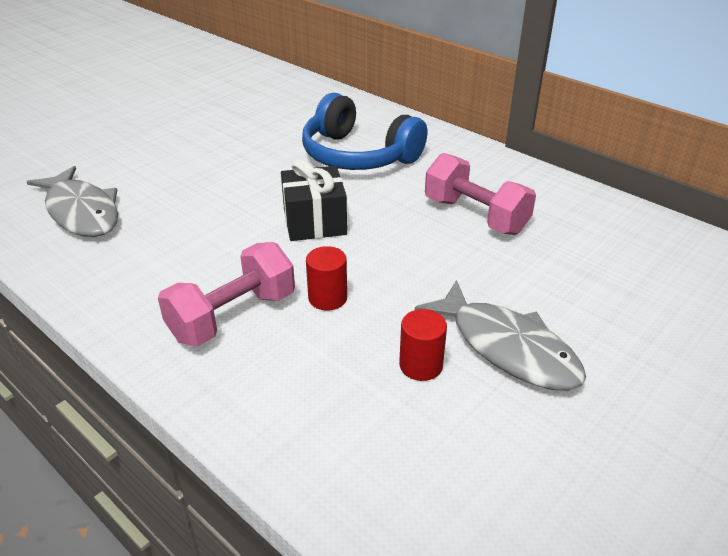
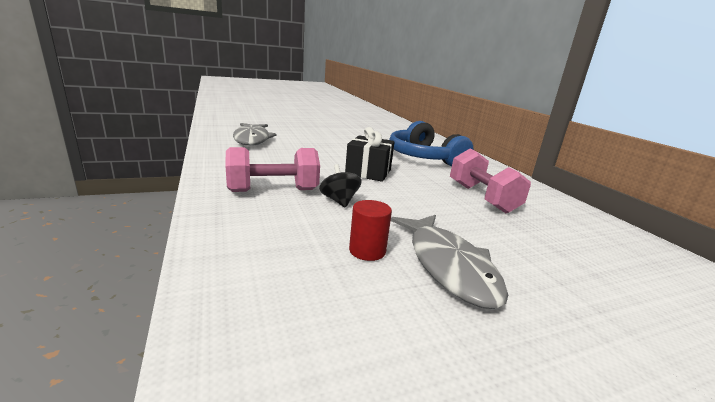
camera: 25 degrees right, 15 degrees down
(327, 298) = (339, 201): red cylinder -> black spinning top

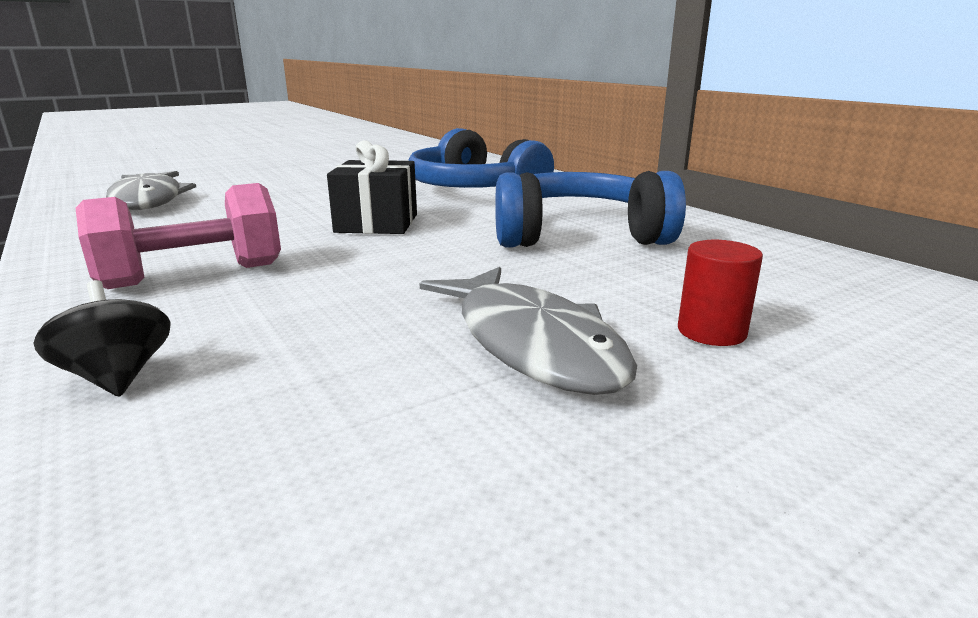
camera: 10 degrees left, 0 degrees up
(339, 201) = (325, 274): black spinning top -> black spinning top (117, 377)
(367, 251) = (382, 344): red cylinder -> red cylinder (711, 332)
(482, 198) = (578, 235): pink dumbbell -> blue headphones

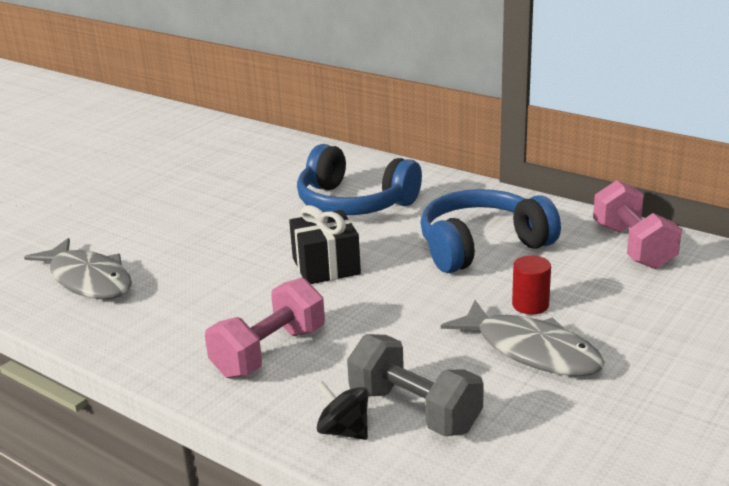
camera: 20 degrees left, 5 degrees up
(254, 377) = (414, 410): none -> grey dumbbell
(711, 332) = (613, 317): red cylinder -> red cylinder (530, 305)
(798, 264) = (633, 246): none -> pink dumbbell

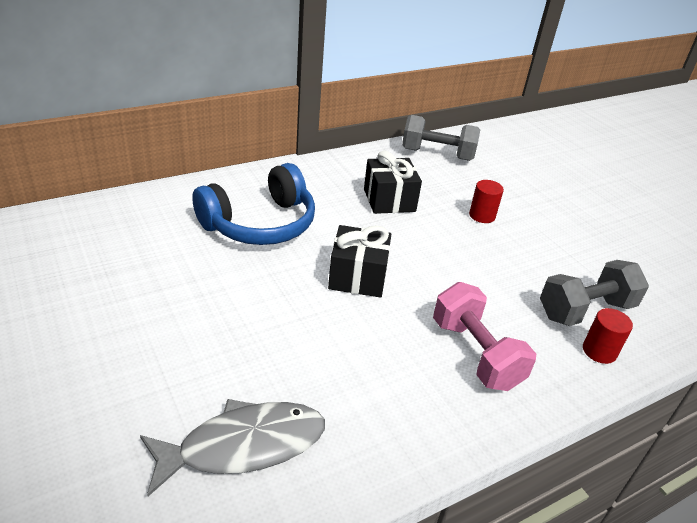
camera: 70 degrees left, 10 degrees up
(344, 431) = (599, 351): black spinning top -> red cylinder
(482, 246) = (389, 200): blue headphones -> black gift
(531, 350) = (536, 238): grey fish -> none
(633, 246) = (437, 154): pink dumbbell -> grey dumbbell

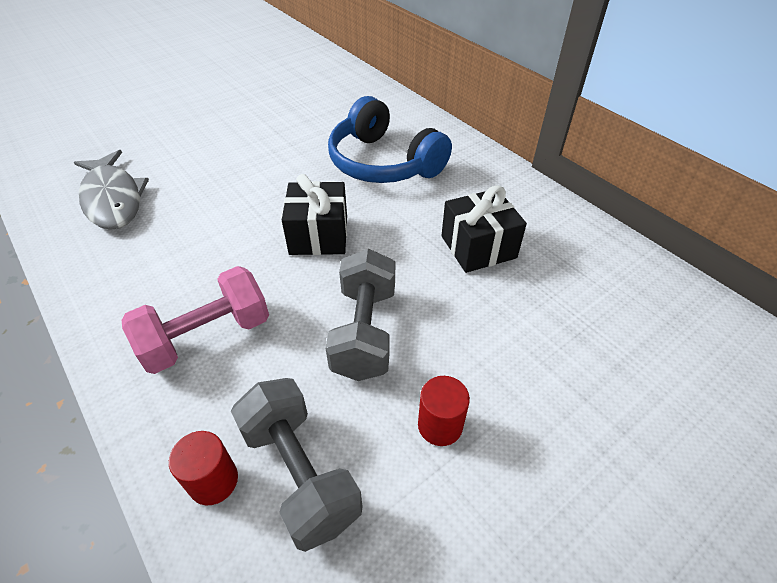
camera: 85 degrees right, 10 degrees up
(437, 154) = (638, 288): grey dumbbell -> grey dumbbell (364, 331)
(482, 216) = (493, 345): red cylinder -> red cylinder (440, 425)

